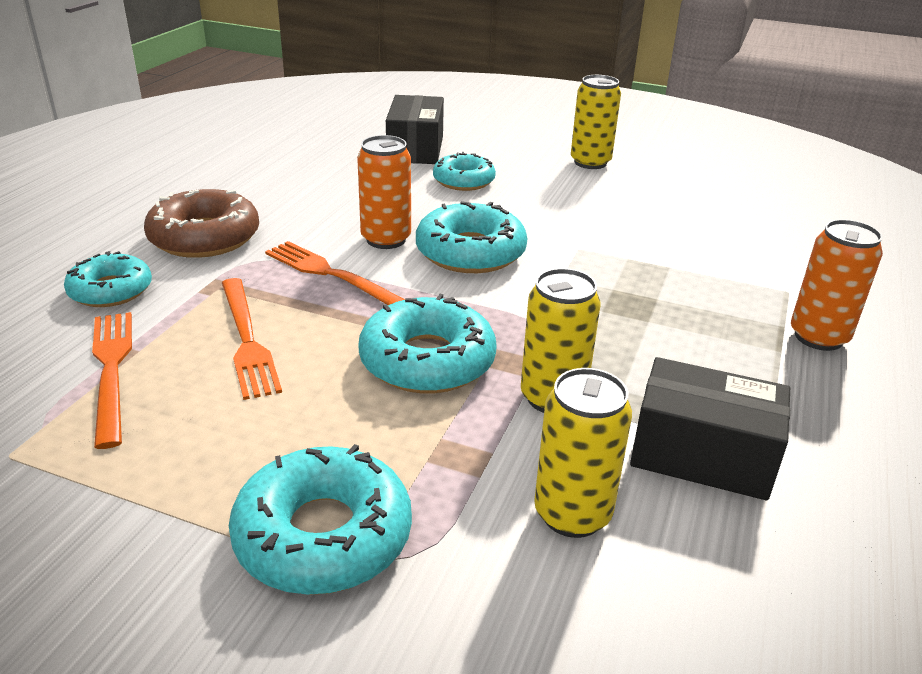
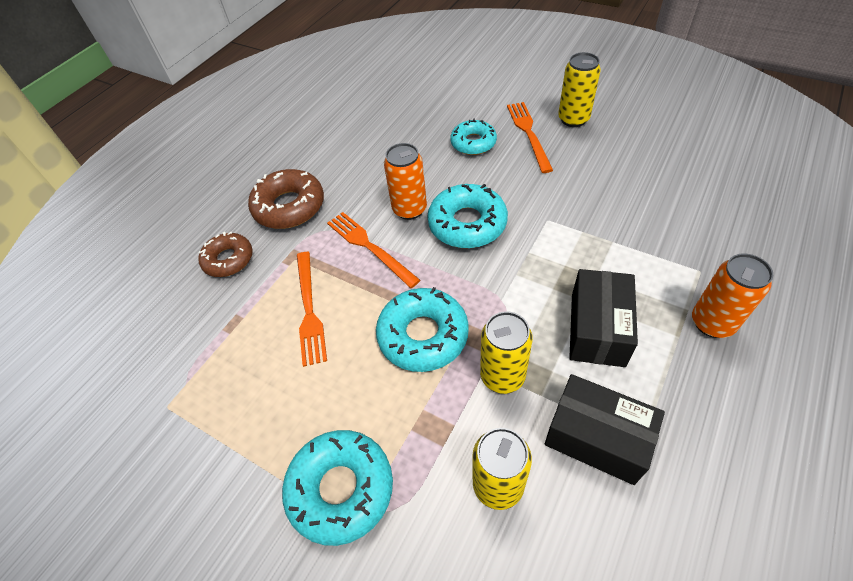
camera: 15 degrees right, 20 degrees up
(111, 290) = (228, 259): turquoise donut -> brown donut
(112, 370) = (226, 335): orange fork -> orange fork (528, 133)
(415, 149) = (442, 106): black box -> black box (597, 329)

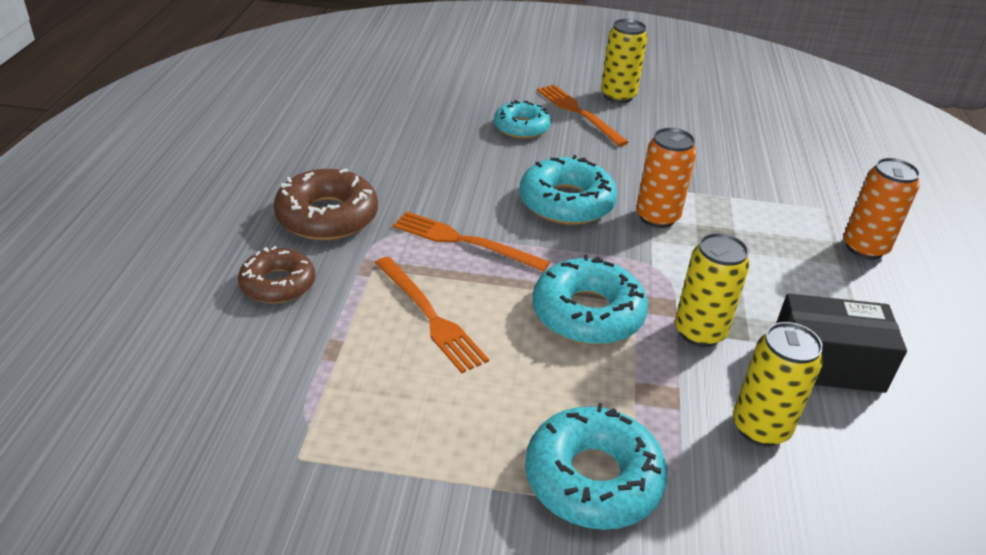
camera: 30 degrees left, 15 degrees down
(409, 209) = (489, 198): orange can -> orange can (657, 217)
(597, 329) = (765, 273): black box -> none

